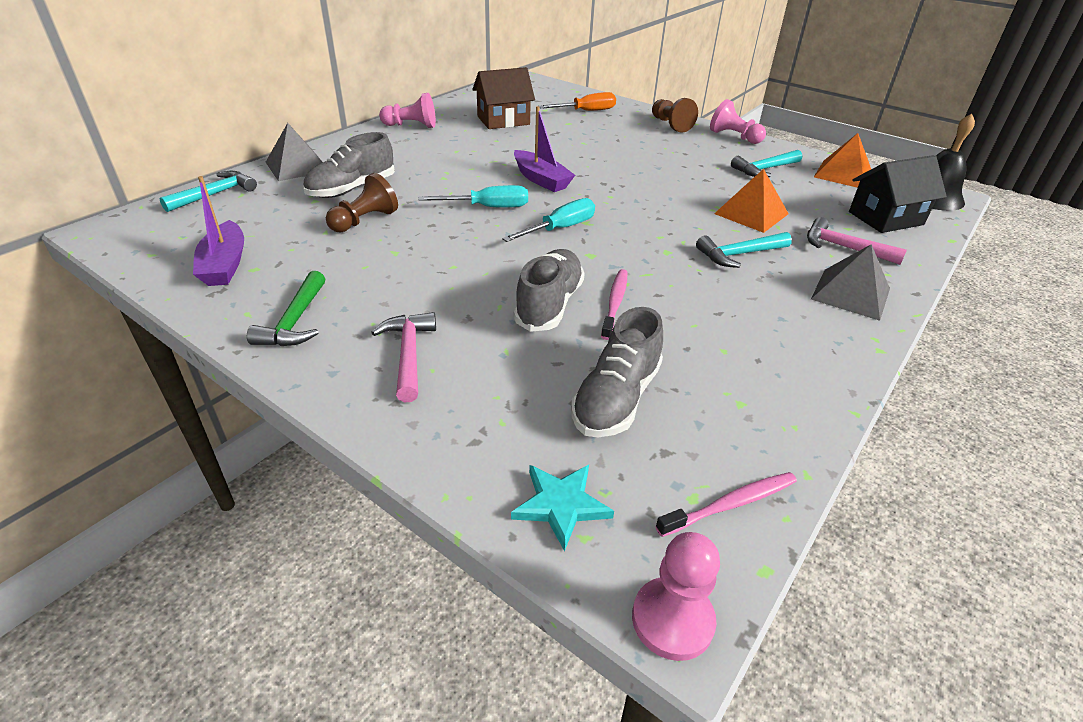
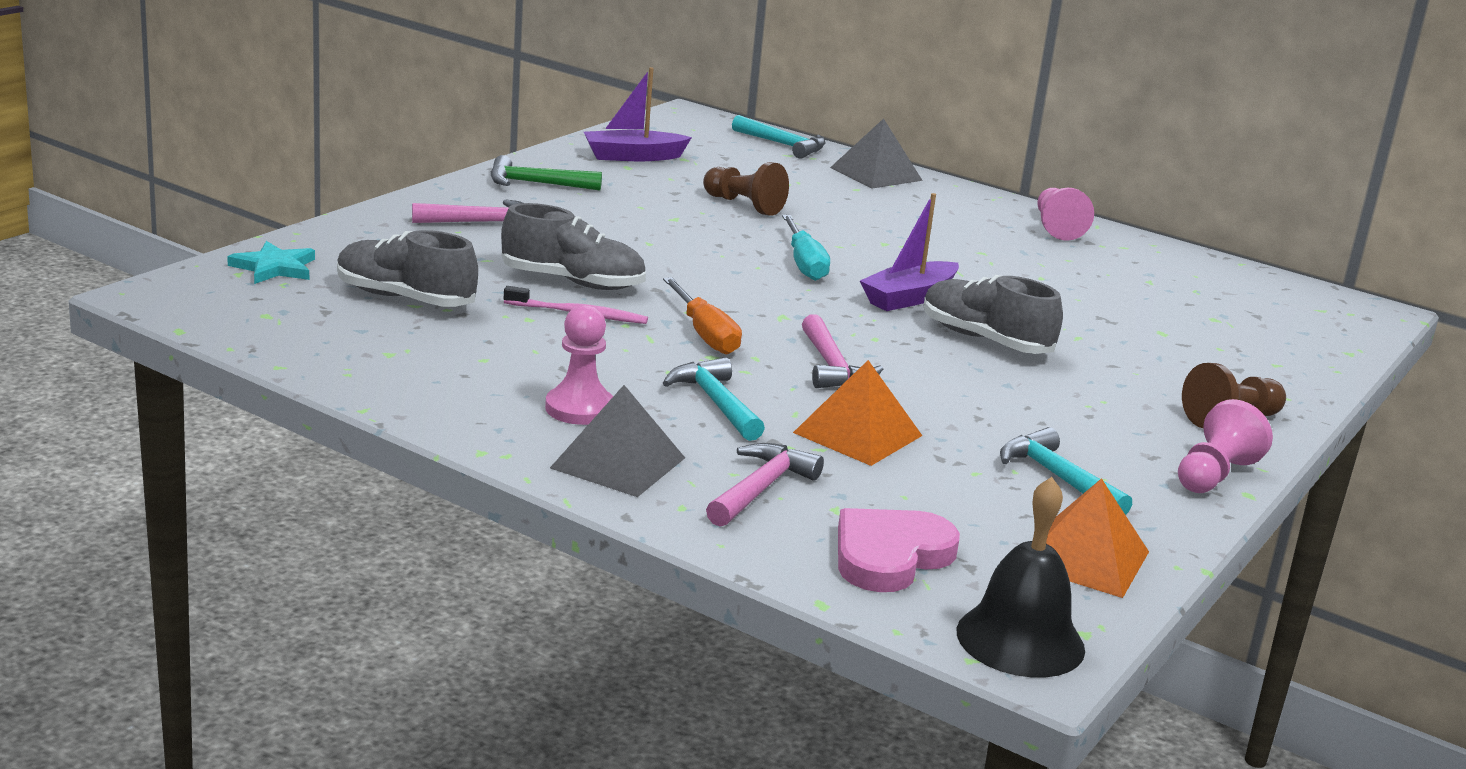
camera: 85 degrees right, 15 degrees down
(352, 189) = (825, 199): grey shoe -> grey shoe (985, 340)
(503, 120) = (1130, 285): brown house -> none
(560, 228) = (758, 299): turquoise screwdriver -> none
(586, 111) = (1237, 351): orange screwdriver -> orange screwdriver (705, 334)
(661, 213) = (832, 366): none -> pink hammer
(672, 620) = (151, 293): pink pawn -> pink pawn (579, 408)
(731, 504) = (253, 328): pink toothbrush -> none
(885, 218) = (890, 556): black house -> pink heart

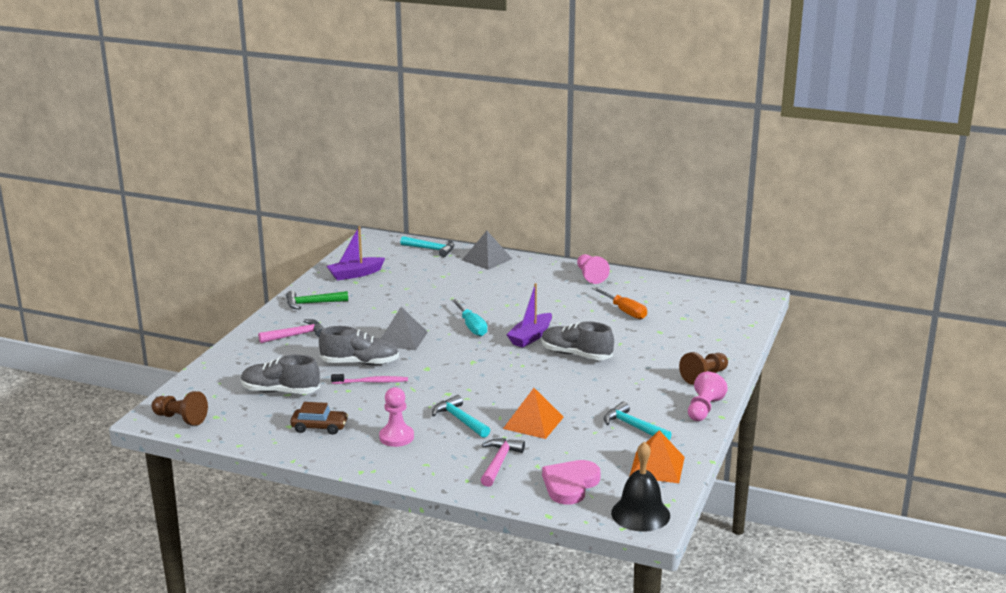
camera: 10 degrees left, 0 degrees up
(274, 268) = (204, 387): turquoise star -> none
(444, 366) = (319, 427): none -> brown car
(618, 462) = (427, 463): grey pyramid -> grey pyramid (402, 338)
(705, 334) = (439, 381): orange screwdriver -> orange screwdriver (624, 311)
(744, 205) = (426, 295): brown pawn -> brown pawn (180, 419)
(832, 366) = (507, 386): pink hammer -> none

